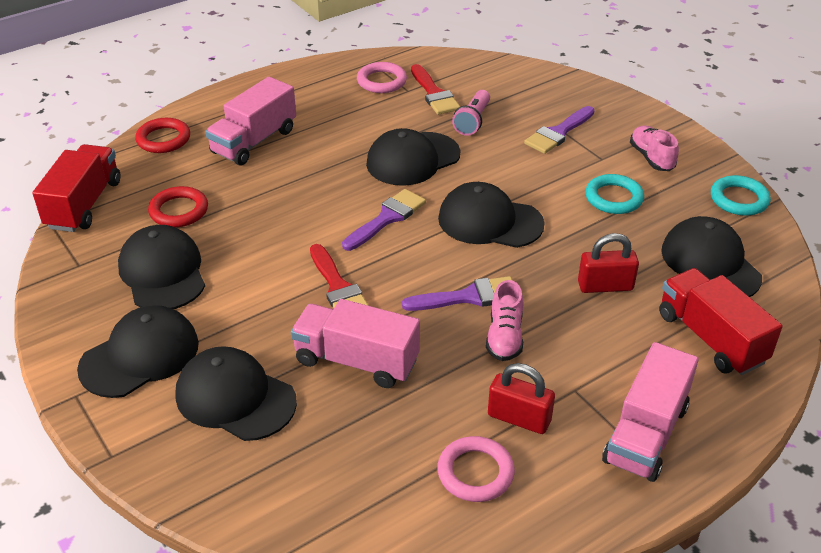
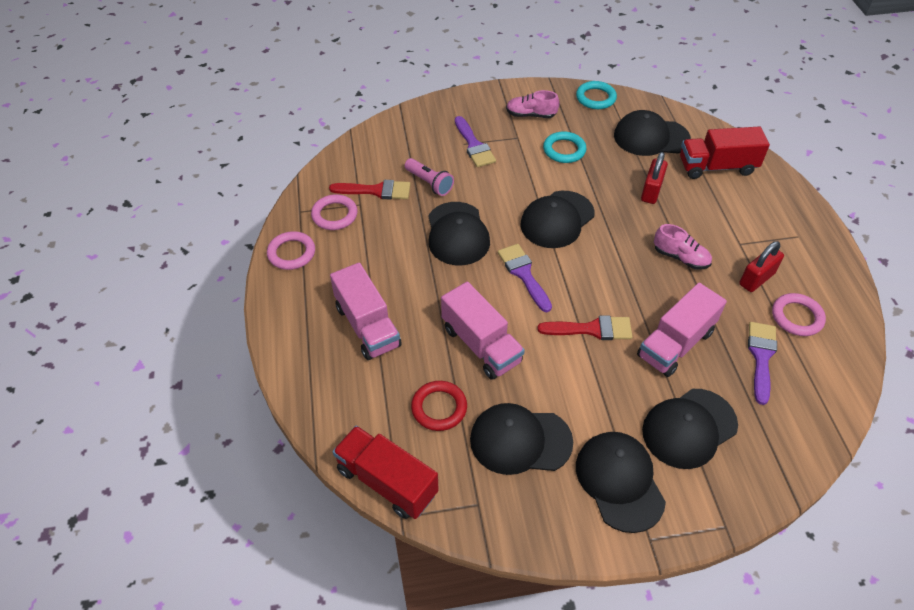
camera: 65 degrees left, 10 degrees up
(163, 139) = (319, 393): red ring -> none
(316, 75) = (291, 253): none -> pink ring
(468, 297) = (633, 261): purple brush -> purple brush (761, 357)
(645, 434) = (786, 228): pink truck -> pink truck (481, 345)

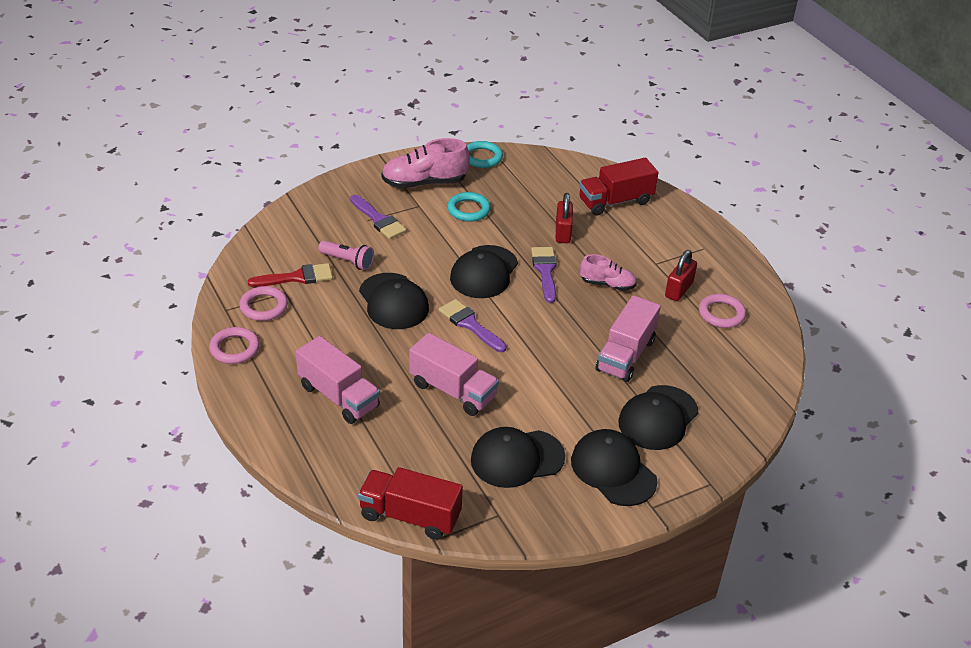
camera: 20 degrees left, 10 degrees down
(439, 408) = (434, 449): red ring -> none
(531, 115) = (424, 183): pink shoe -> pink shoe, size x1.65
(591, 329) = (548, 358): red brush -> none
(651, 137) = (546, 185): black cap -> none
(761, 357) = (701, 351): purple brush -> purple brush (545, 271)

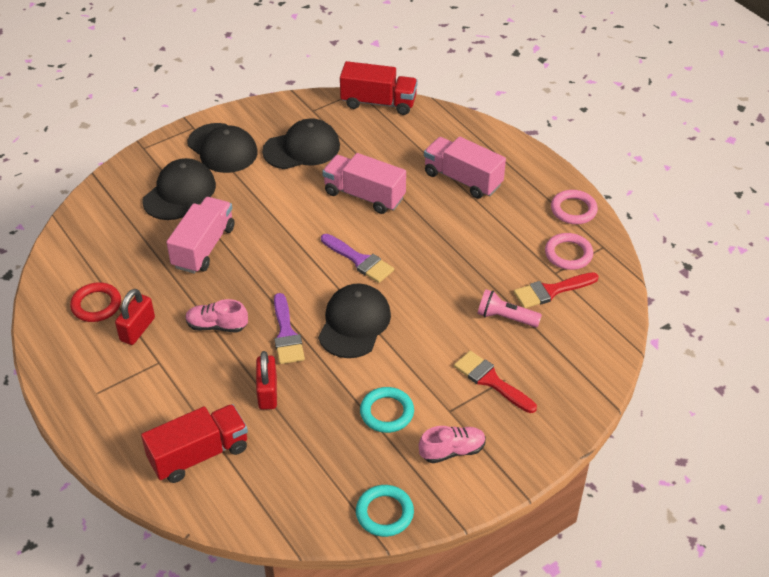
camera: 175 degrees right, 5 degrees up
(379, 220) = (491, 381): purple brush -> red brush
(393, 301) = (442, 276): black cap -> none
(424, 183) = (452, 451): pink shoe -> pink shoe, size x0.60
(721, 314) = (96, 305): pink ring -> red ring

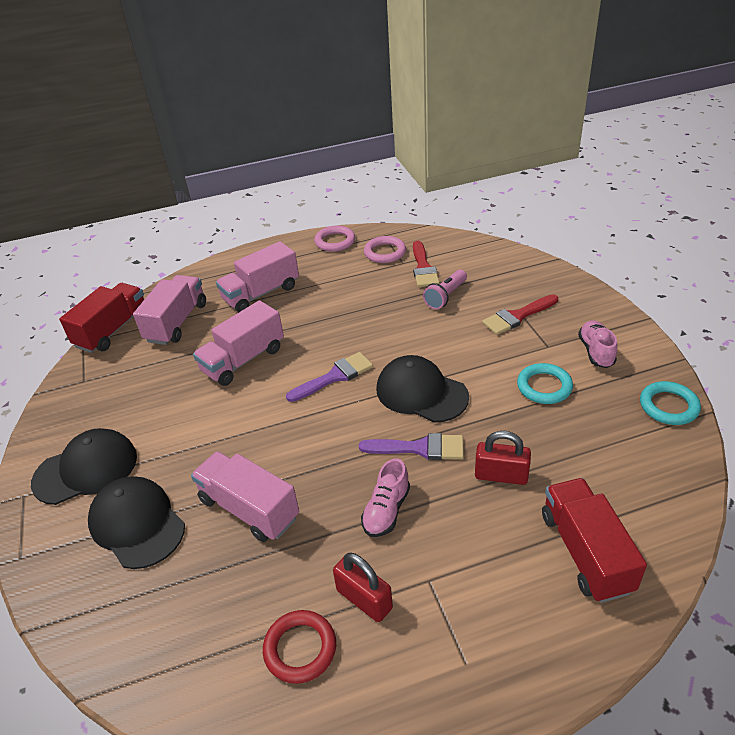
camera: 70 degrees left, 5 degrees down
(302, 148) = (139, 398): black cap -> none
(401, 137) = (177, 322): none -> pink truck

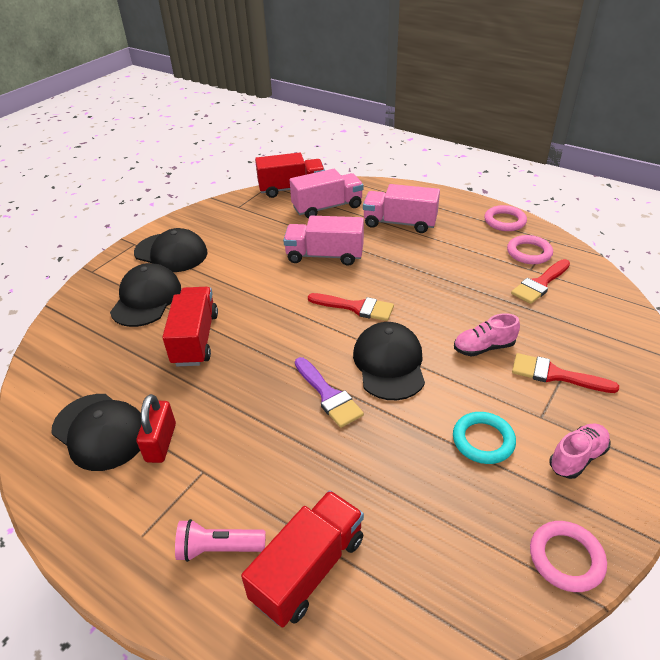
camera: 50 degrees right, 0 degrees up
(249, 509) = (195, 339): pink truck -> red truck
(300, 648) = (100, 431): red ring -> black cap
(335, 376) = (356, 307): purple brush -> red brush
(386, 510) = (249, 410): pink shoe -> pink shoe (483, 347)
(445, 296) = (521, 316): pink flashlight -> pink flashlight (219, 548)
(501, 475) = (345, 463): red padlock -> none
(668, 406) = (566, 558): turquoise ring -> pink ring

